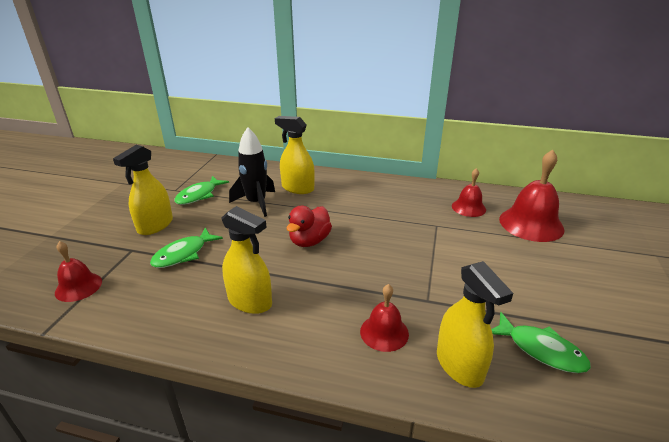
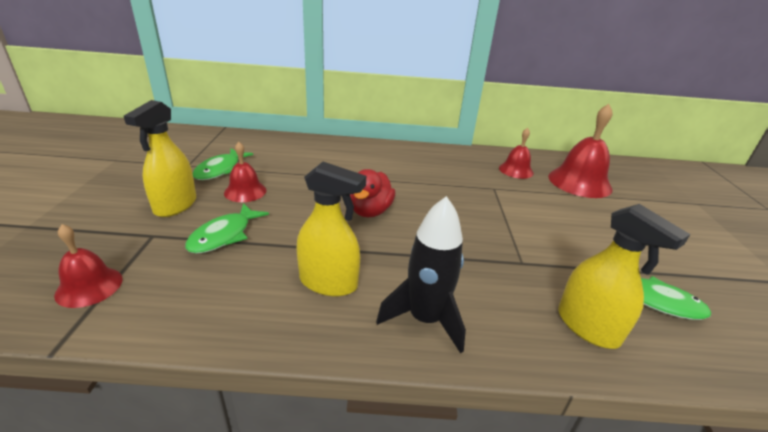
camera: 15 degrees left, 0 degrees up
(256, 203) = (293, 175): black rocket -> black rocket (425, 319)
(297, 188) = (334, 158): yellow spray bottle -> none
(384, 332) = (494, 301): red bell -> red bell (245, 191)

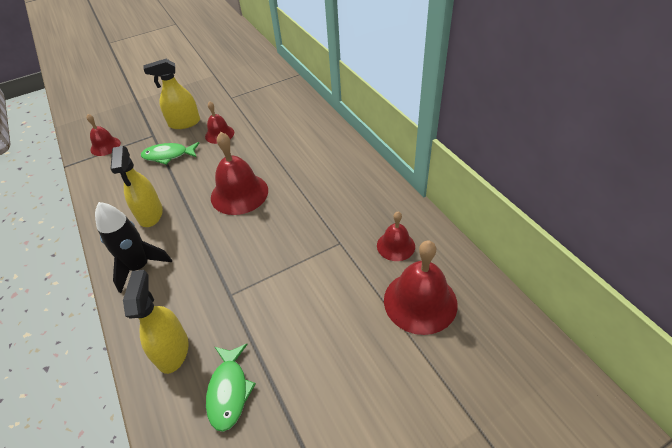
camera: 65 degrees right, 15 degrees up
(220, 170) = (236, 111): green fish -> none
(370, 211) = (239, 193): red duck -> red bell
(587, 327) = (172, 350): yellow spray bottle -> yellow spray bottle turned 150 degrees clockwise

